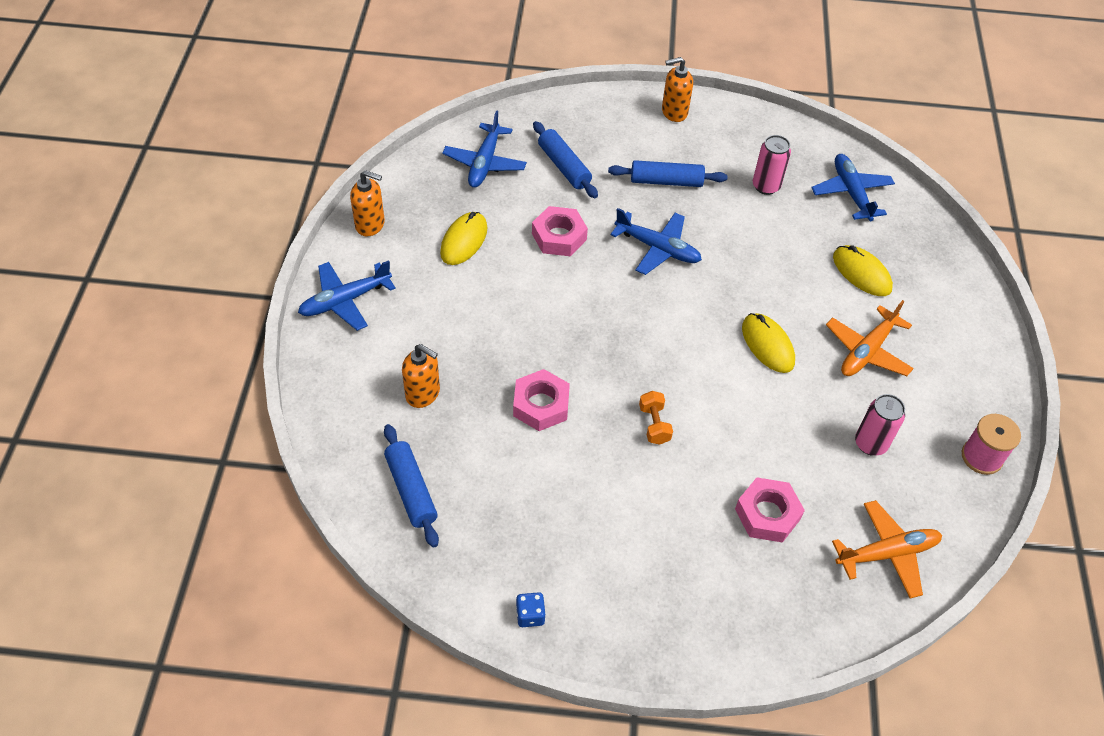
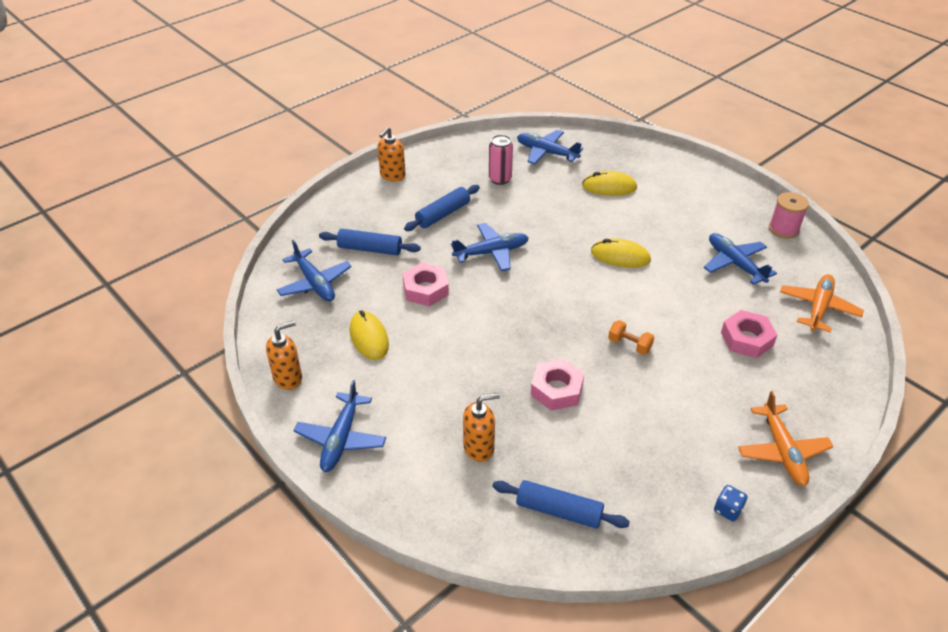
camera: 45 degrees left, 10 degrees down
(867, 351) = (667, 222): orange plane -> orange plane (782, 451)
(870, 444) = (735, 263): pink can -> blue plane

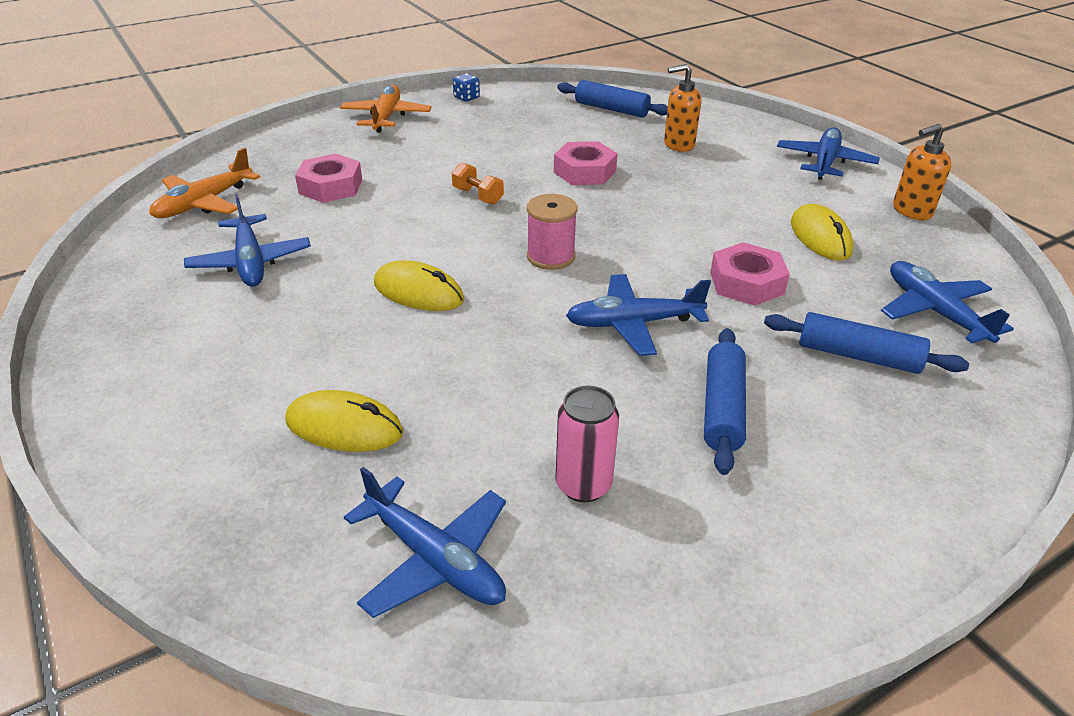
camera: 170 degrees left, 5 degrees down
(392, 175) = (859, 537): orange soap dispenser -> none
(443, 214) = (722, 408): blue rolling pin -> blue rolling pin turned 45 degrees counterclockwise
(783, 229) = (109, 300): pink spool -> pink spool (550, 256)

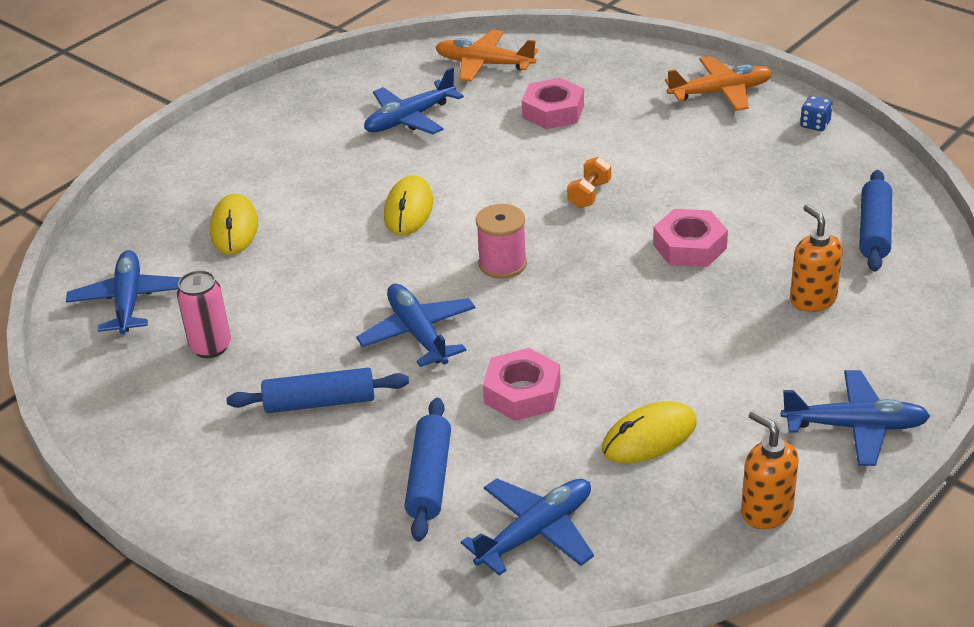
camera: 75 degrees right, 0 degrees up
(435, 559) = (129, 301): blue plane -> blue plane turned 150 degrees clockwise

